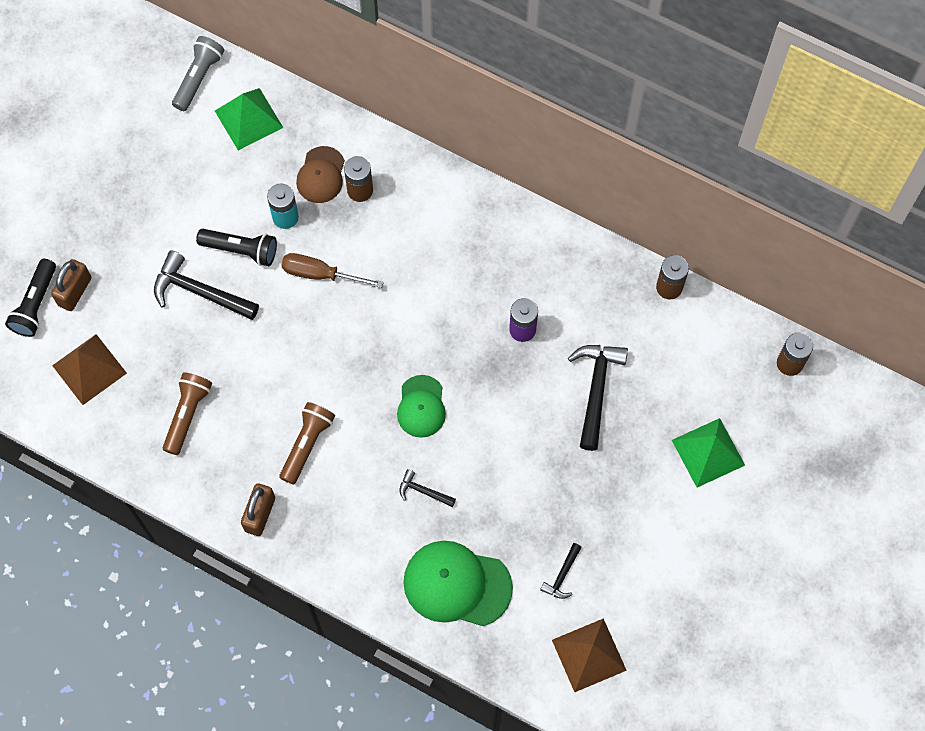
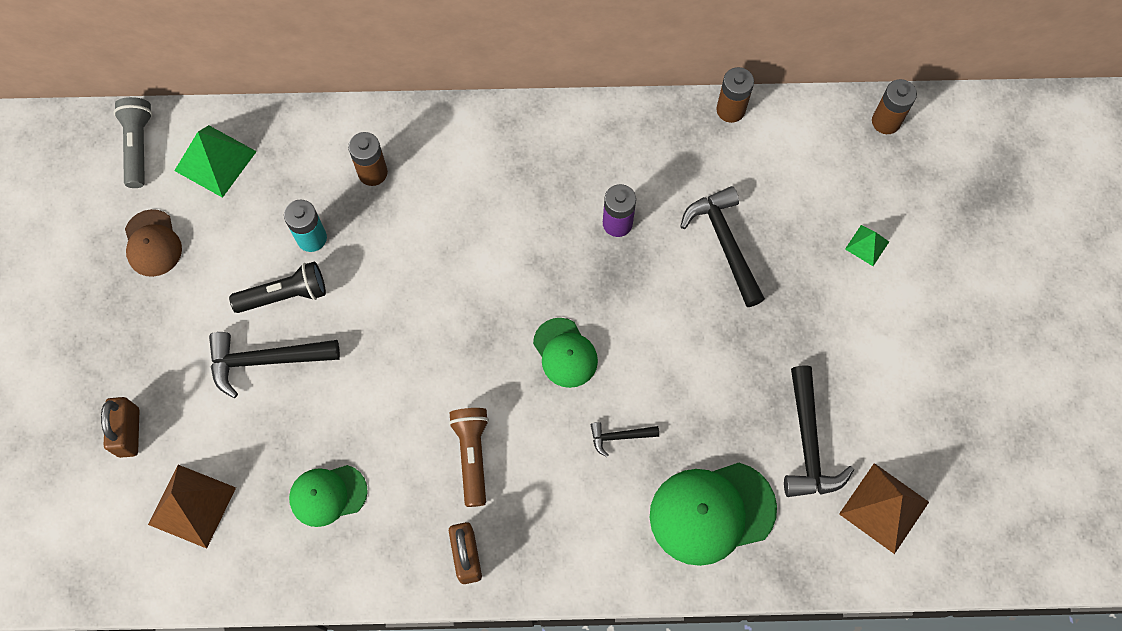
camera: 30 degrees left, 0 degrees up
(35, 304) = (92, 469): black flashlight -> none
(187, 415) = (328, 495): brown flashlight -> green cap
(320, 274) = (382, 276): brown screwdriver -> none
(321, 175) = (324, 178): brown cap -> brown cap (152, 243)
(562, 575) = (808, 443): black hammer -> black hammer, size x1.95
(708, 452) = (867, 245): green pyramid -> green pyramid, size x0.54

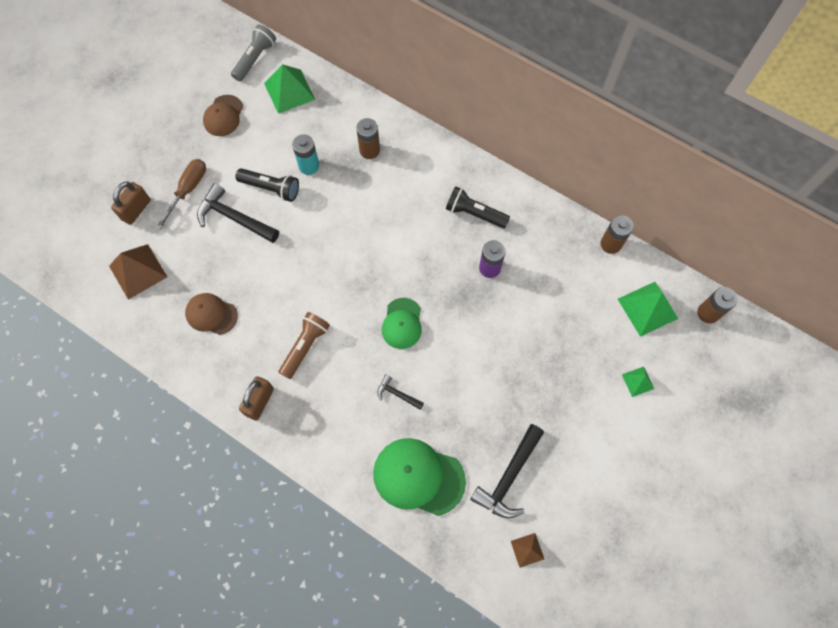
camera: 35 degrees right, 0 degrees up
(178, 364) = (188, 190): none -> brown screwdriver
(328, 495) = (211, 314): green cap -> brown cap
(554, 170) = (474, 213): none -> black flashlight
(725, 243) = (547, 322): black hammer -> none
(820, 157) = (647, 308): none -> green pyramid
(884, 508) = (527, 550): brown pyramid -> brown pyramid, size x0.54

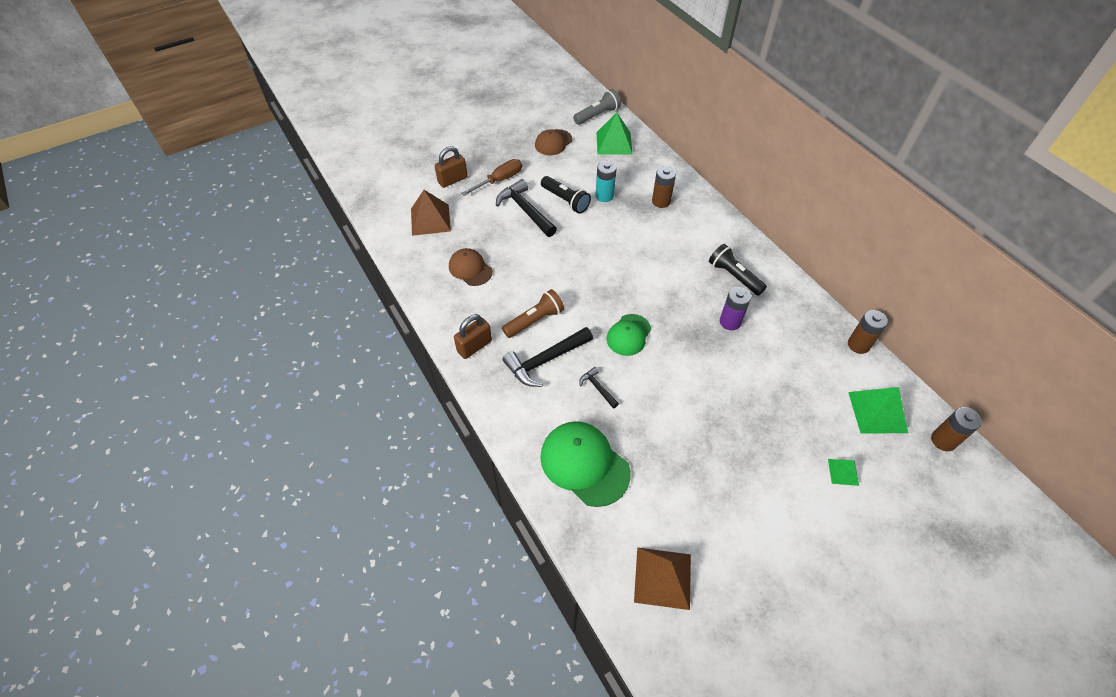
camera: 25 degrees right, 15 degrees down
(508, 476) = (672, 501): black hammer -> black hammer (545, 360)
(527, 550) = (662, 577): brown pyramid -> brown pyramid, size x1.86

